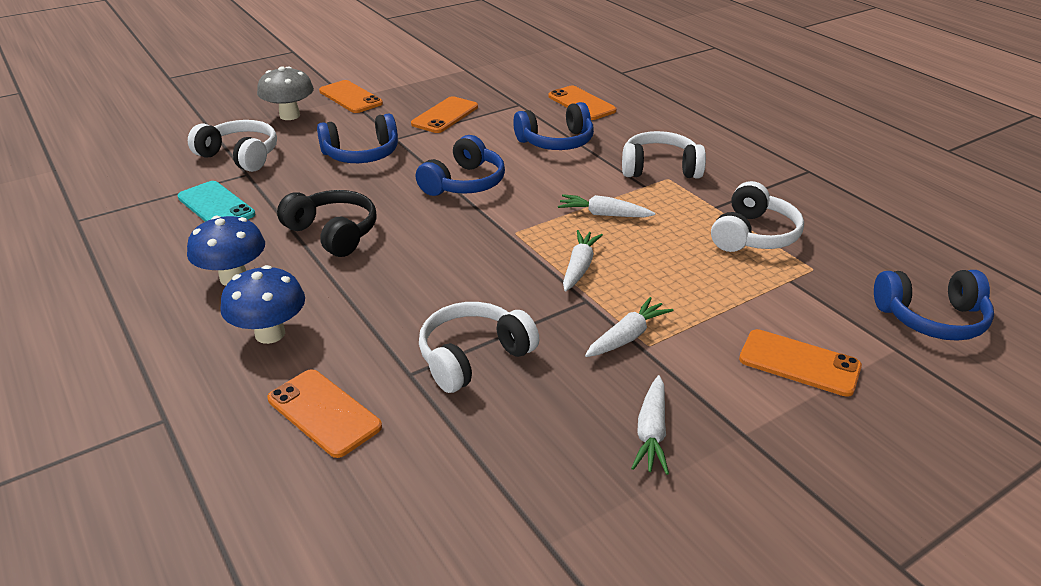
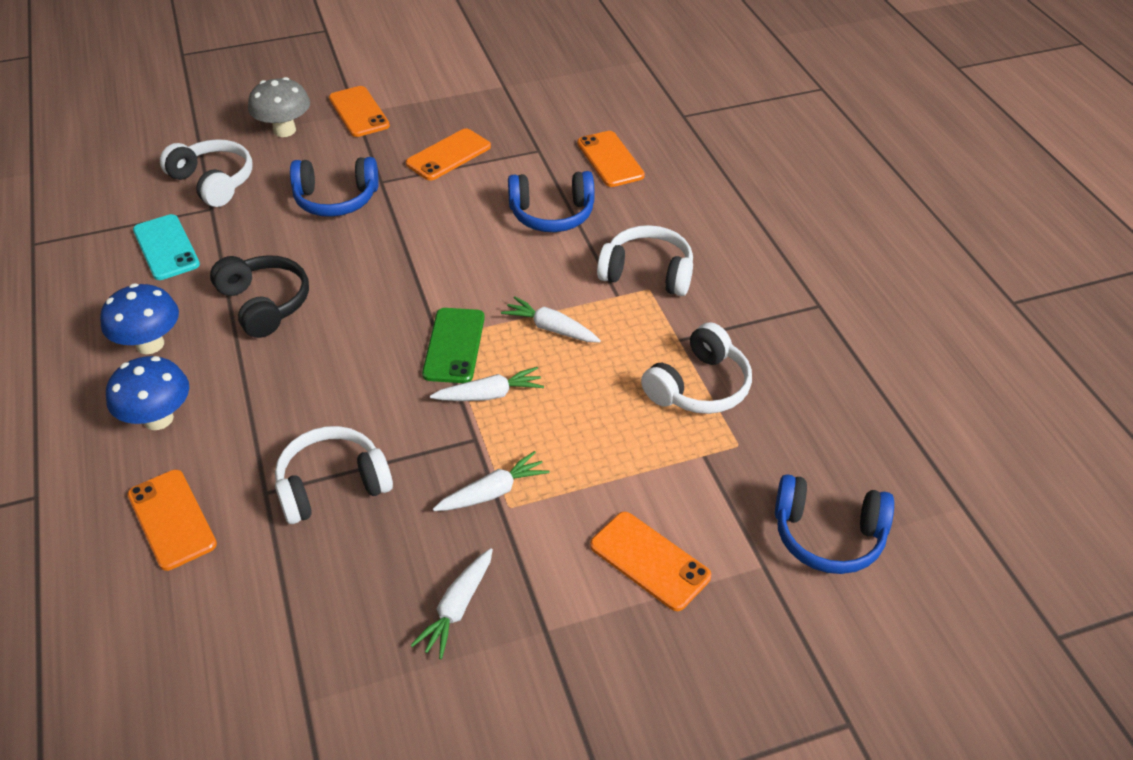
camera: 15 degrees right, 10 degrees up
(464, 183) = (424, 258): blue headphones -> none
(526, 238) = (454, 345): none -> green phone
(579, 267) = (489, 395): white carrot -> white carrot turned 45 degrees clockwise

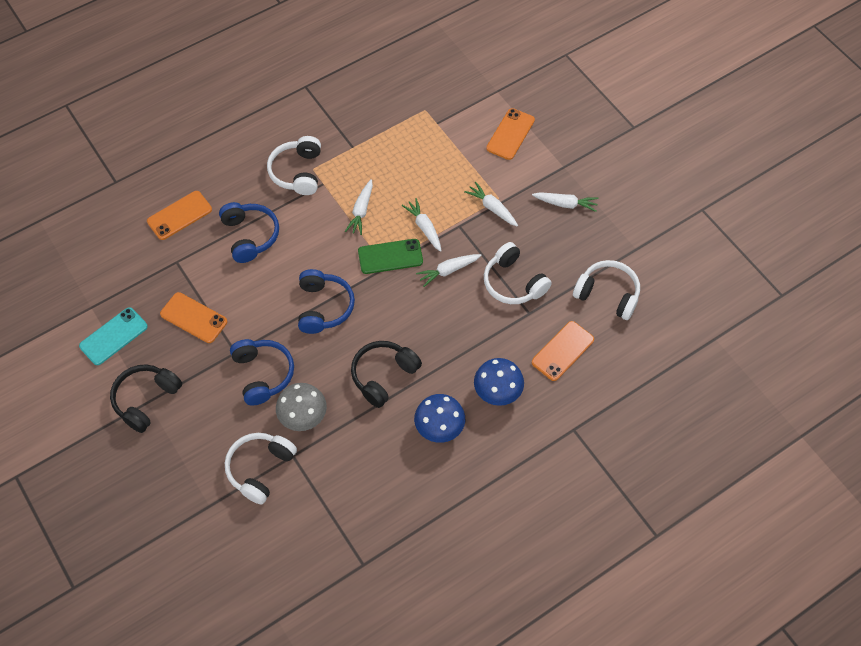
camera: 105 degrees left, 15 degrees up
(166, 247) = (344, 465): turquoise phone -> turquoise phone (113, 336)
(284, 130) = (182, 445): grey mushroom -> grey mushroom (303, 417)
(359, 112) = (146, 400): orange phone -> black headphones
(396, 407) = (448, 271): none -> white carrot
(699, 386) = (387, 132): white headphones -> white headphones (607, 294)
(828, 536) = (471, 69): blue headphones -> blue headphones (323, 307)

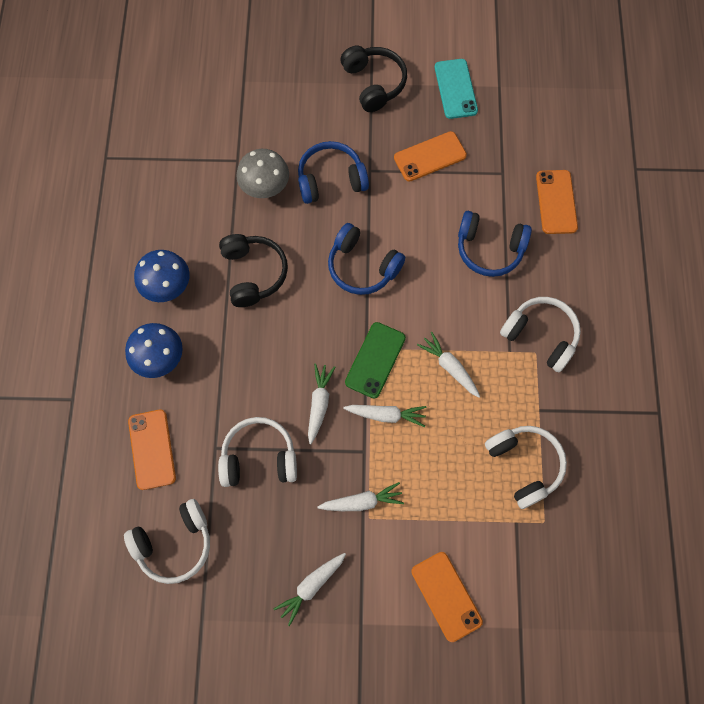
camera: 125 degrees right, 10 degrees up
(260, 469) = (245, 131): white headphones -> white headphones (524, 465)
(263, 374) = (331, 179): blue headphones -> blue headphones turned 150 degrees clockwise

